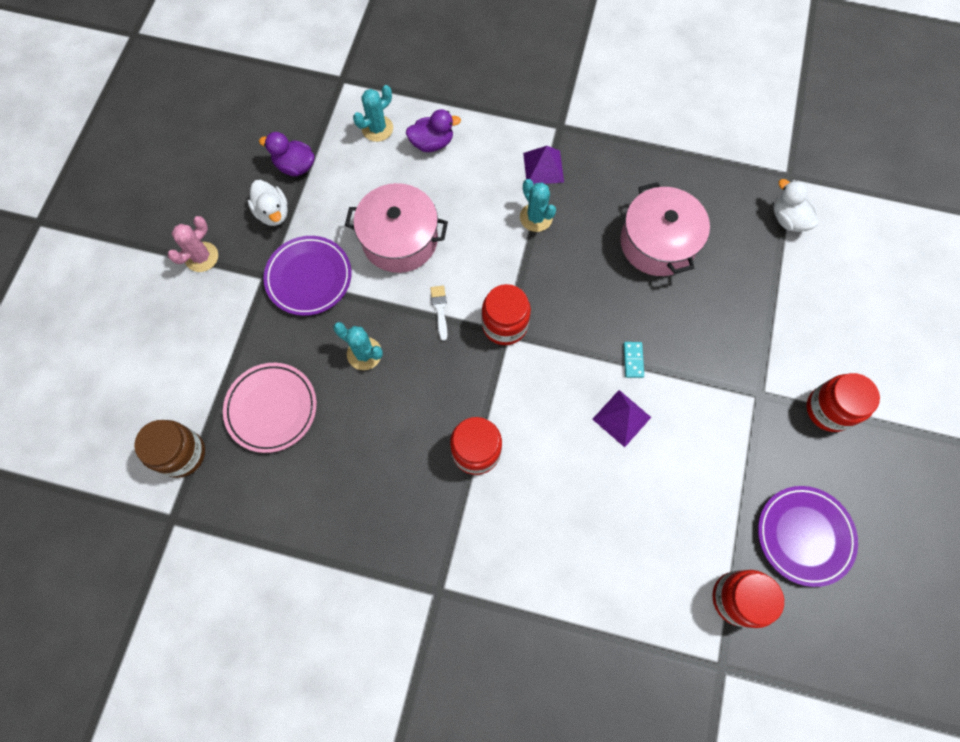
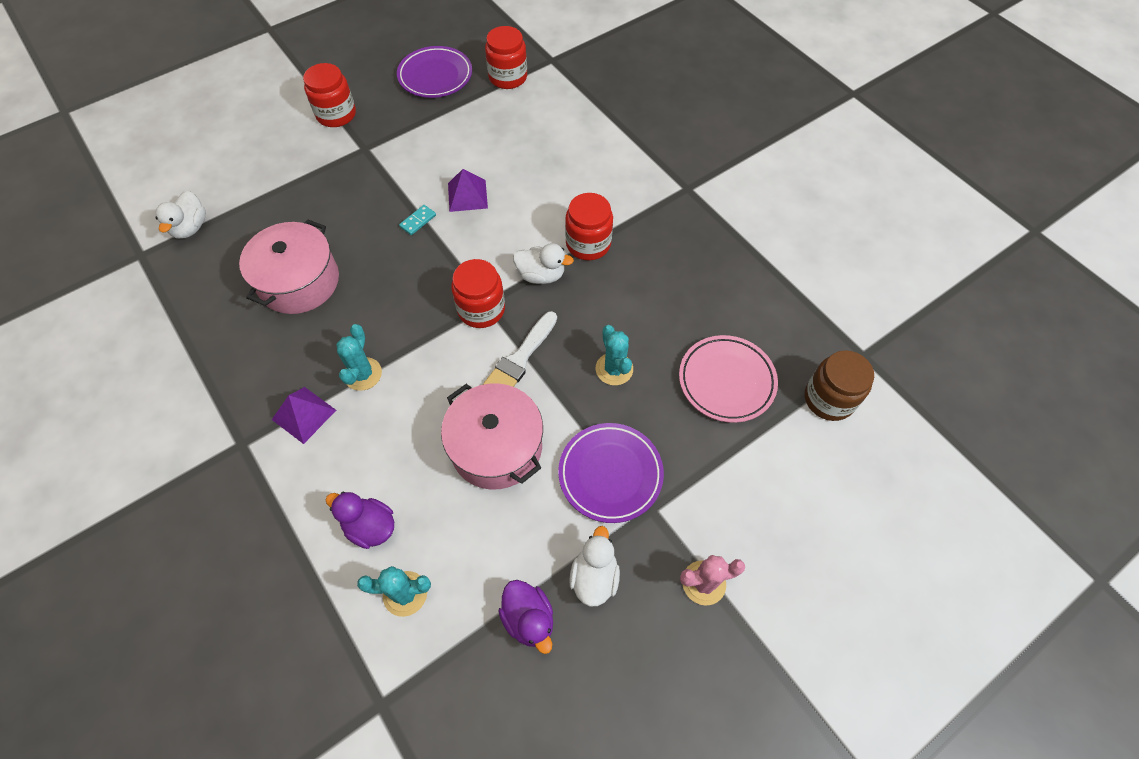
camera: 140 degrees left, 10 degrees down
(440, 309) = (520, 358): white brush -> white brush, size x1.72
(487, 389) = (541, 275): none -> white duck

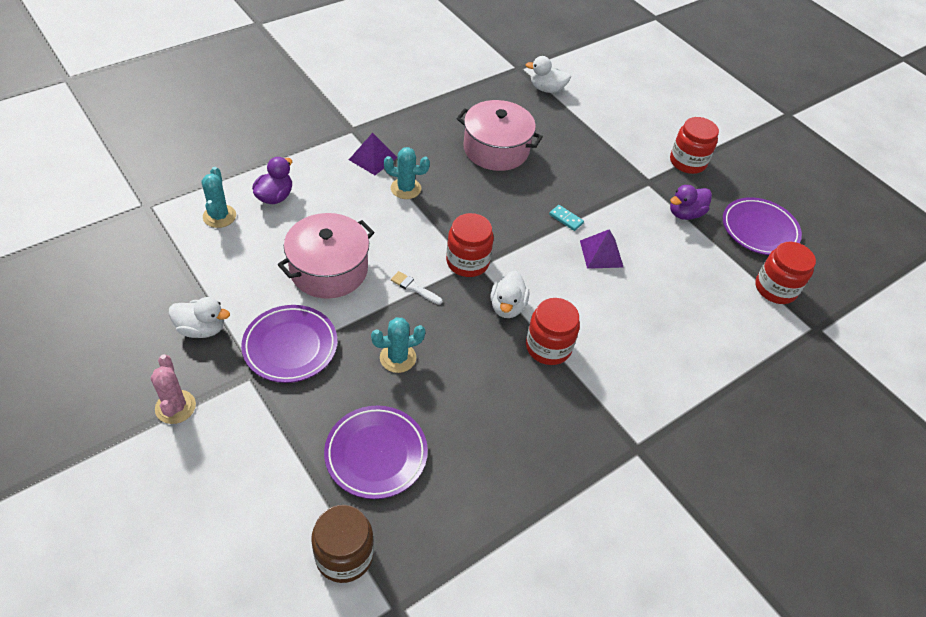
camera: 85 degrees right, 10 degrees down
(520, 358) = (414, 288): white brush -> white brush, size x0.58
(529, 619) = (180, 285): purple duck -> purple duck (685, 213)
(726, 381) = (376, 454): pink plate -> purple plate

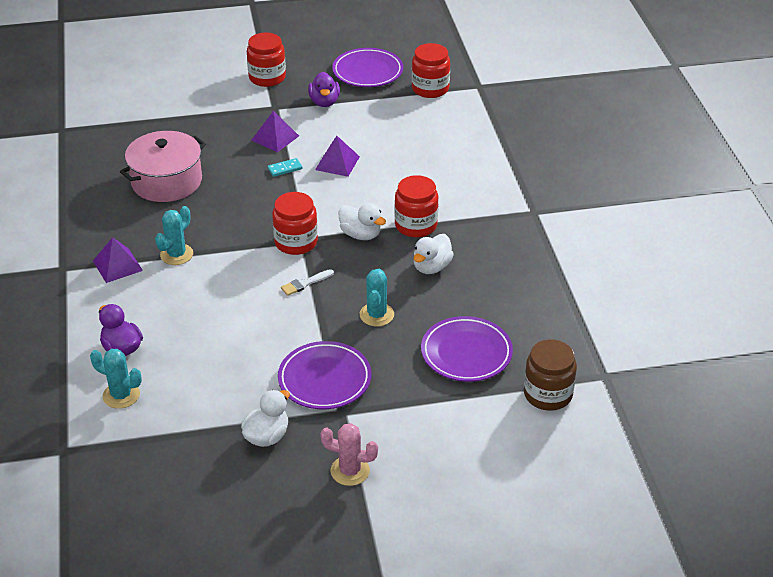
camera: 60 degrees left, 10 degrees down
(329, 269) = (247, 333): pink pot -> none
(546, 89) = (108, 123): white duck -> white duck (431, 267)
(605, 197) = (275, 138): none -> purple pyramid

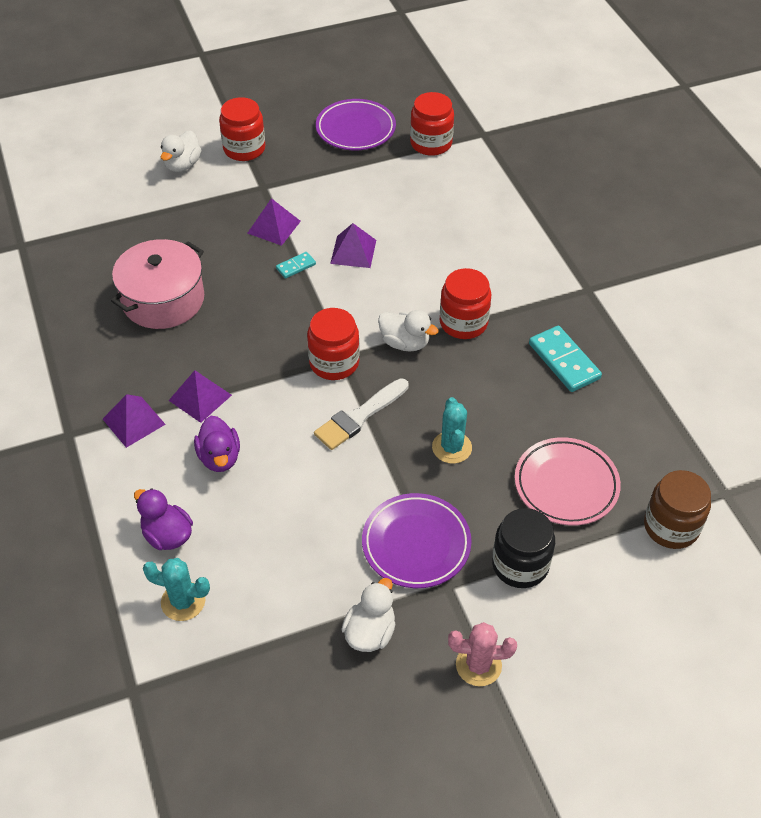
camera: 10 degrees left, 10 degrees up
(176, 254) = (200, 397): turquoise cactus -> purple pyramid
(305, 283) = (359, 417): white brush -> white brush, size x1.72
(324, 102) = (317, 174): purple duck -> purple duck (219, 457)
(408, 405) = (520, 564): none -> black jar
(431, 267) = (496, 375): white duck -> white duck (182, 165)
(466, 353) = (566, 485): purple plate -> pink plate
(494, 263) = (564, 361): none -> turquoise domino

